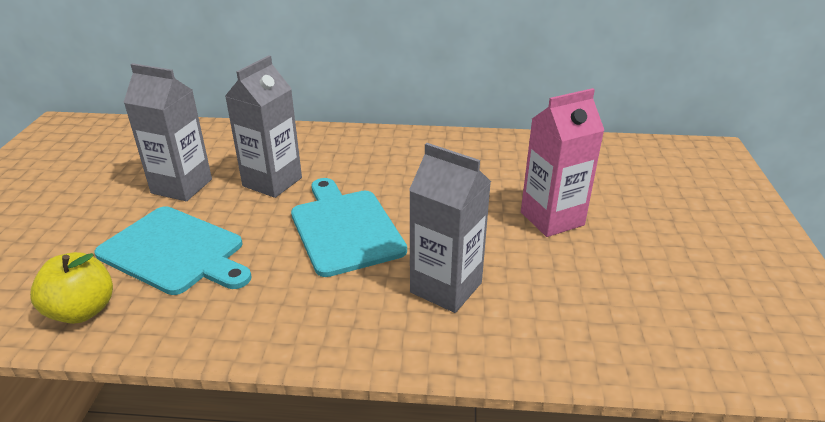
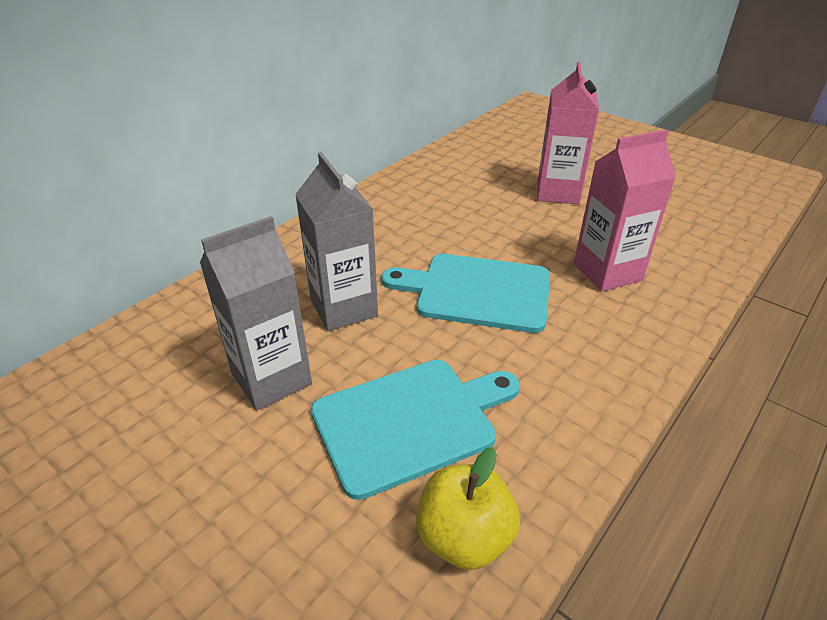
camera: 55 degrees left, 5 degrees up
(446, 287) = (607, 272): grey carton -> pink carton

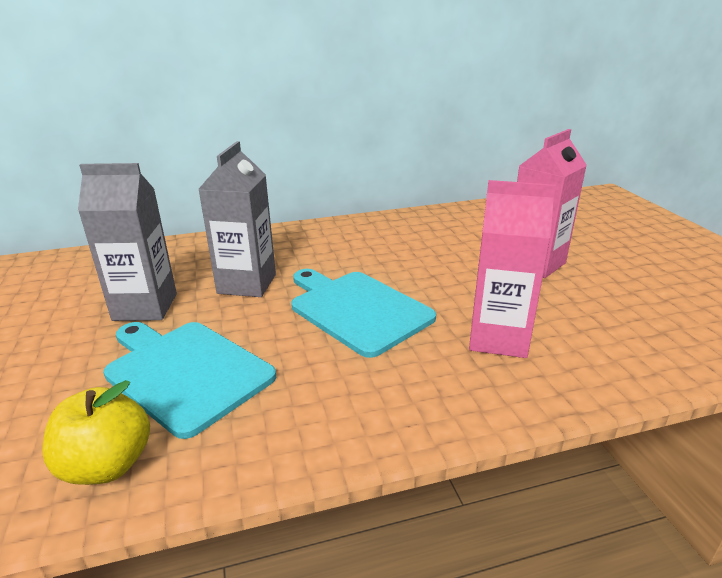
camera: 35 degrees right, 10 degrees down
(410, 421) = (185, 372): turquoise cutting board -> turquoise cutting board turned 150 degrees counterclockwise

